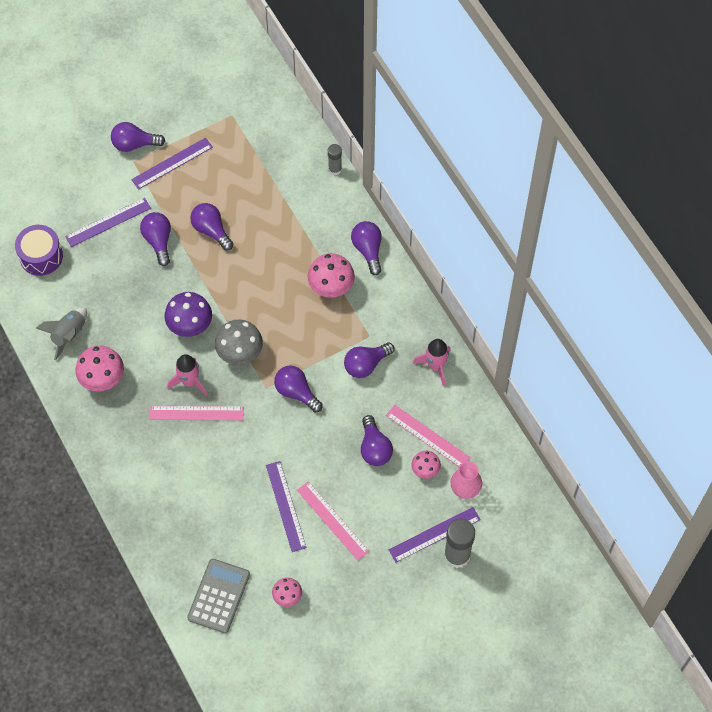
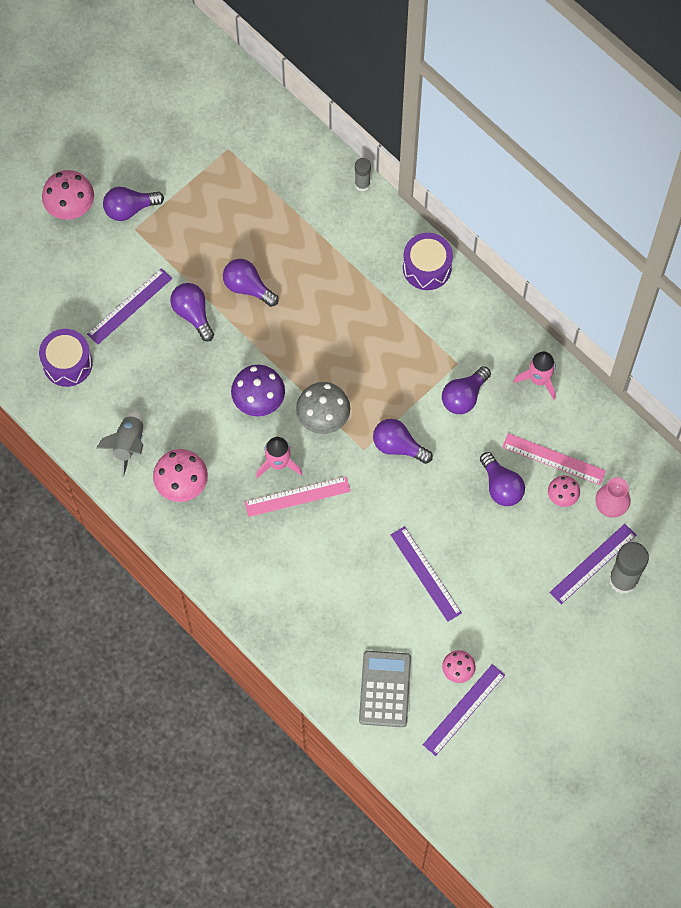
camera: 15 degrees left, 5 degrees up
(172, 163) = (179, 221): purple ruler -> purple ruler (464, 709)
(331, 287) = (399, 319): pink mushroom -> pink mushroom (71, 207)
(332, 520) = (480, 576): pink ruler -> none
(368, 250) = (427, 267): purple light bulb -> purple drum

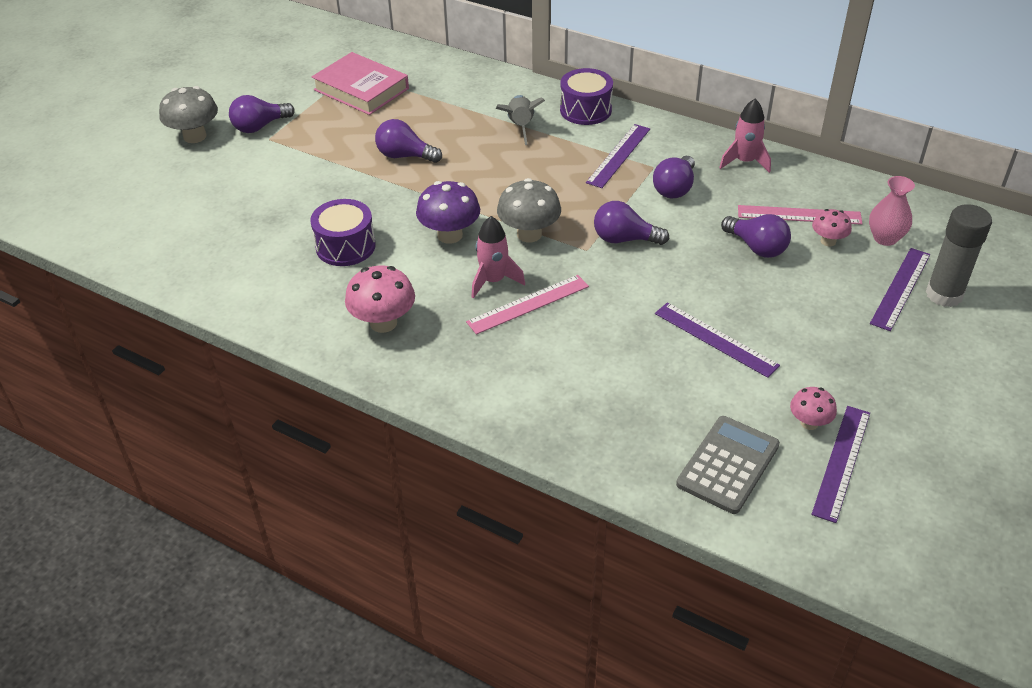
camera: 15 degrees left, 25 degrees down
(67, 363) = (215, 249): purple drum -> purple drum (345, 246)
(71, 207) = (195, 136): pink mushroom -> grey mushroom
(128, 444) = (306, 302): grey rocket -> grey rocket (520, 126)
(129, 306) = (278, 193): purple ruler -> purple ruler (619, 155)
(193, 314) = (351, 185): purple light bulb -> none
(232, 178) = (361, 89): none -> pink book
(362, 184) = (494, 71): grey glue stick -> none
(385, 689) = (728, 465): grey calculator -> grey calculator turned 45 degrees clockwise

